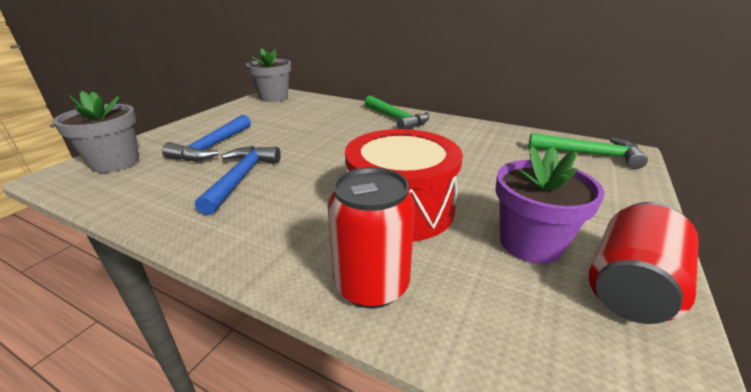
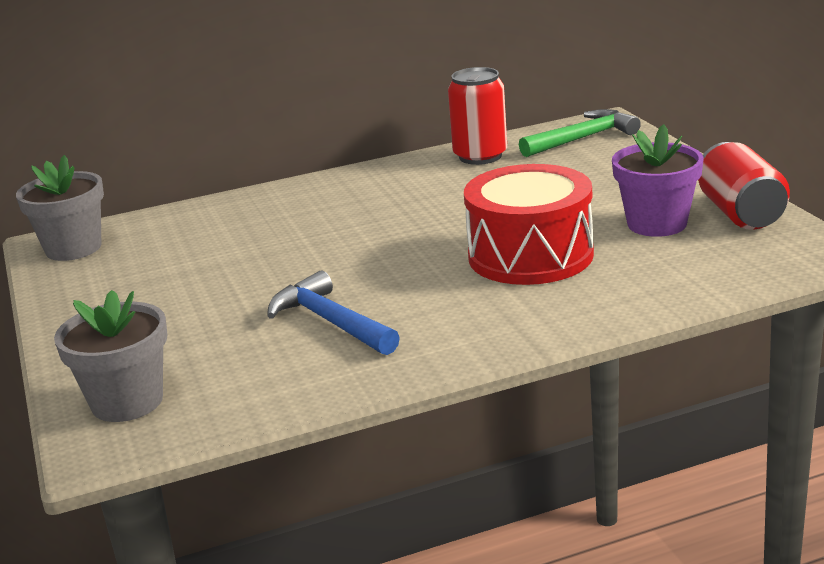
camera: 45 degrees left, 5 degrees down
(212, 147) = (197, 326): blue hammer -> none
(371, 285) = (615, 300): red can -> red can (480, 156)
(396, 119) = (330, 192): green hammer -> none

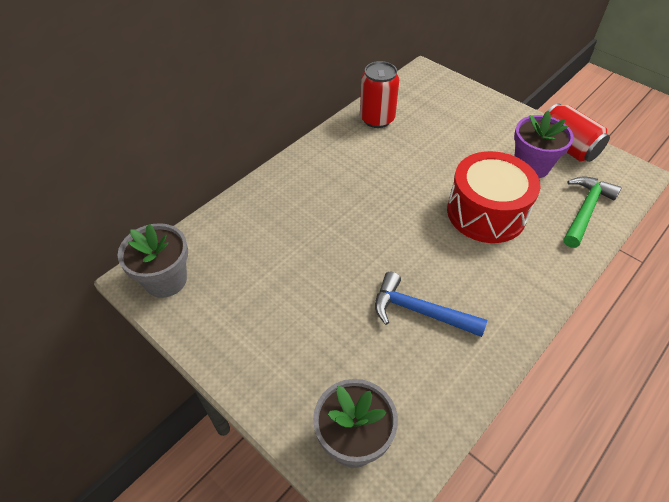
camera: 30 degrees left, 25 degrees up
(582, 138) = (425, 91): green hammer -> green hammer (585, 210)

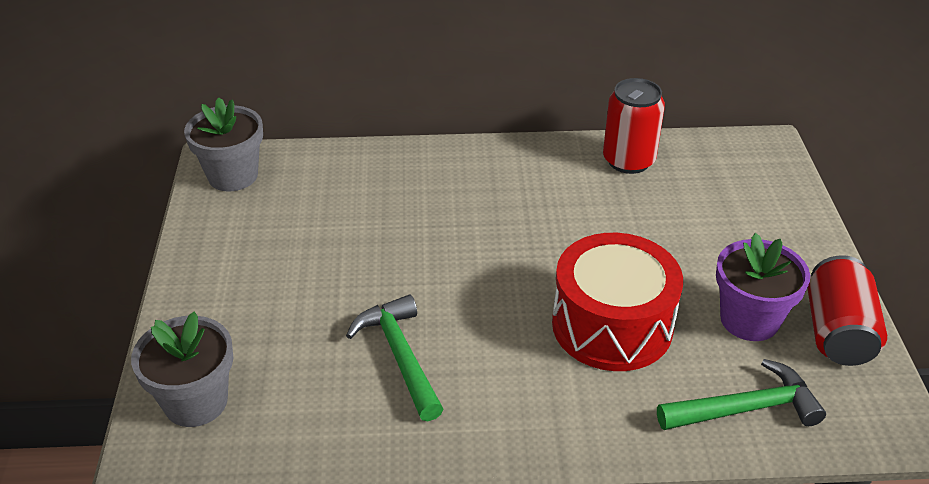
camera: 45 degrees right, 10 degrees down
(419, 311) = (400, 356): blue hammer -> green hammer

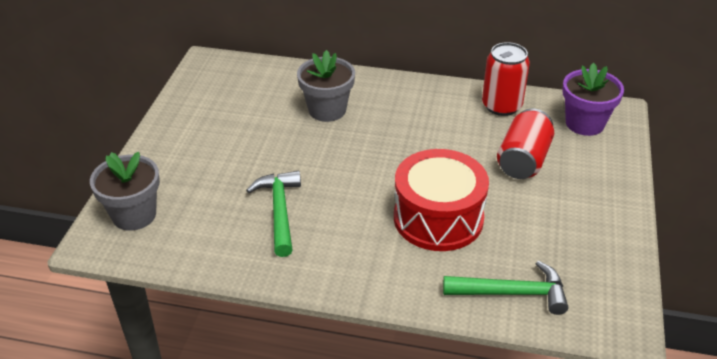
camera: 15 degrees right, 0 degrees up
(233, 176) = (214, 73): grey flower pot -> grey flower pot (327, 110)
(749, 320) = (543, 233): purple flower pot -> purple flower pot (584, 123)
(837, 332) = (608, 254): red can -> red can (523, 160)

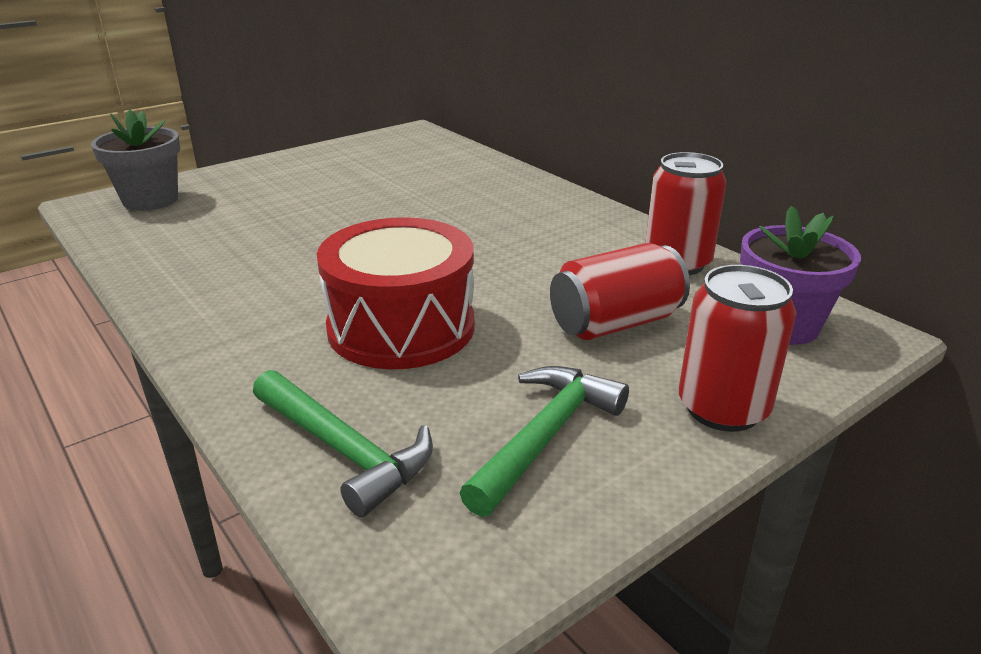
camera: 40 degrees right, 10 degrees down
(279, 211) = (260, 247): green hammer -> green hammer (545, 436)
(327, 110) = (457, 195): grey flower pot -> none
(613, 183) = (723, 408): none -> red can

